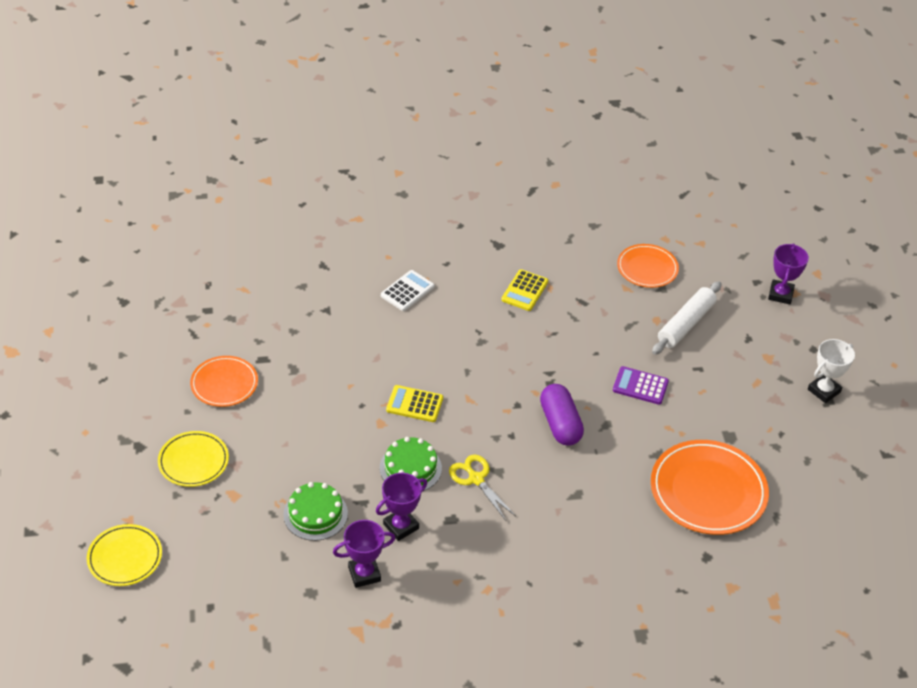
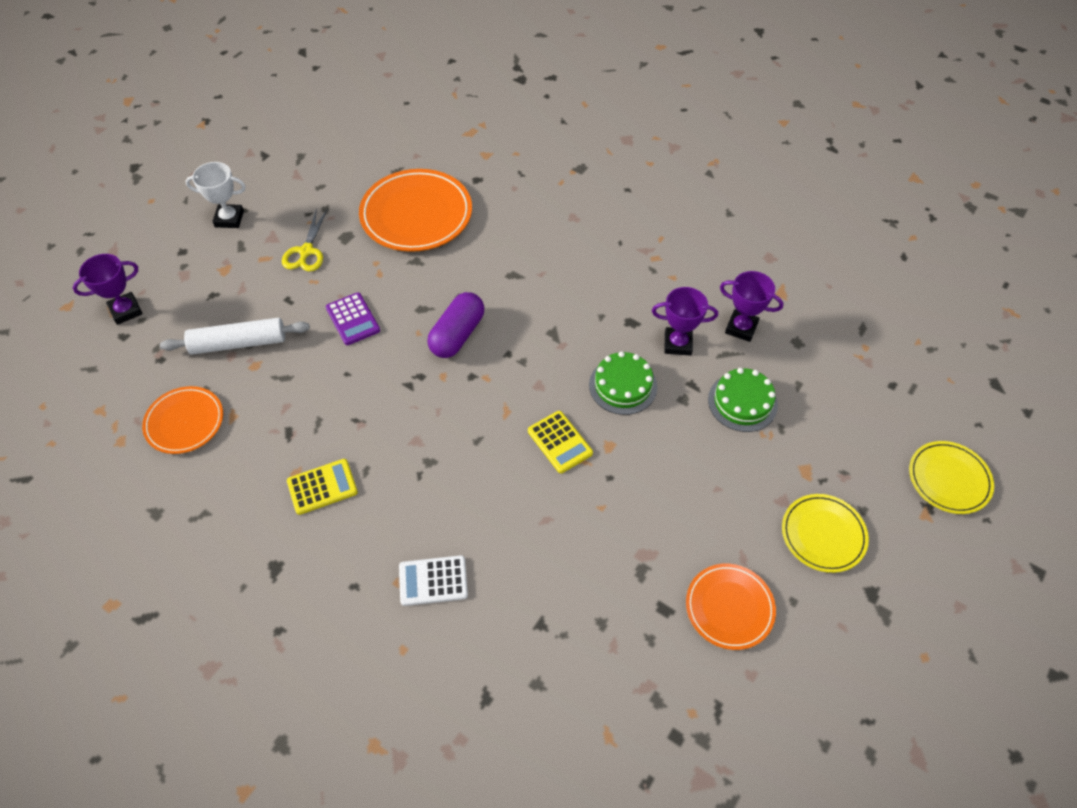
camera: 135 degrees left, 10 degrees up
(476, 479) = (577, 339): yellow scissors -> yellow scissors (306, 251)

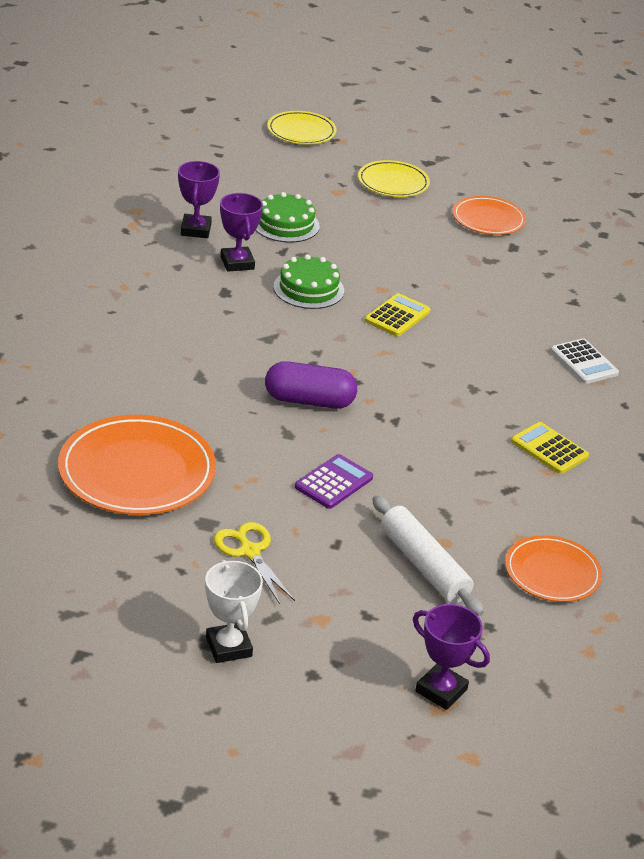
camera: 115 degrees left, 20 degrees down
(306, 251) = (249, 552): yellow scissors -> yellow scissors turned 105 degrees counterclockwise

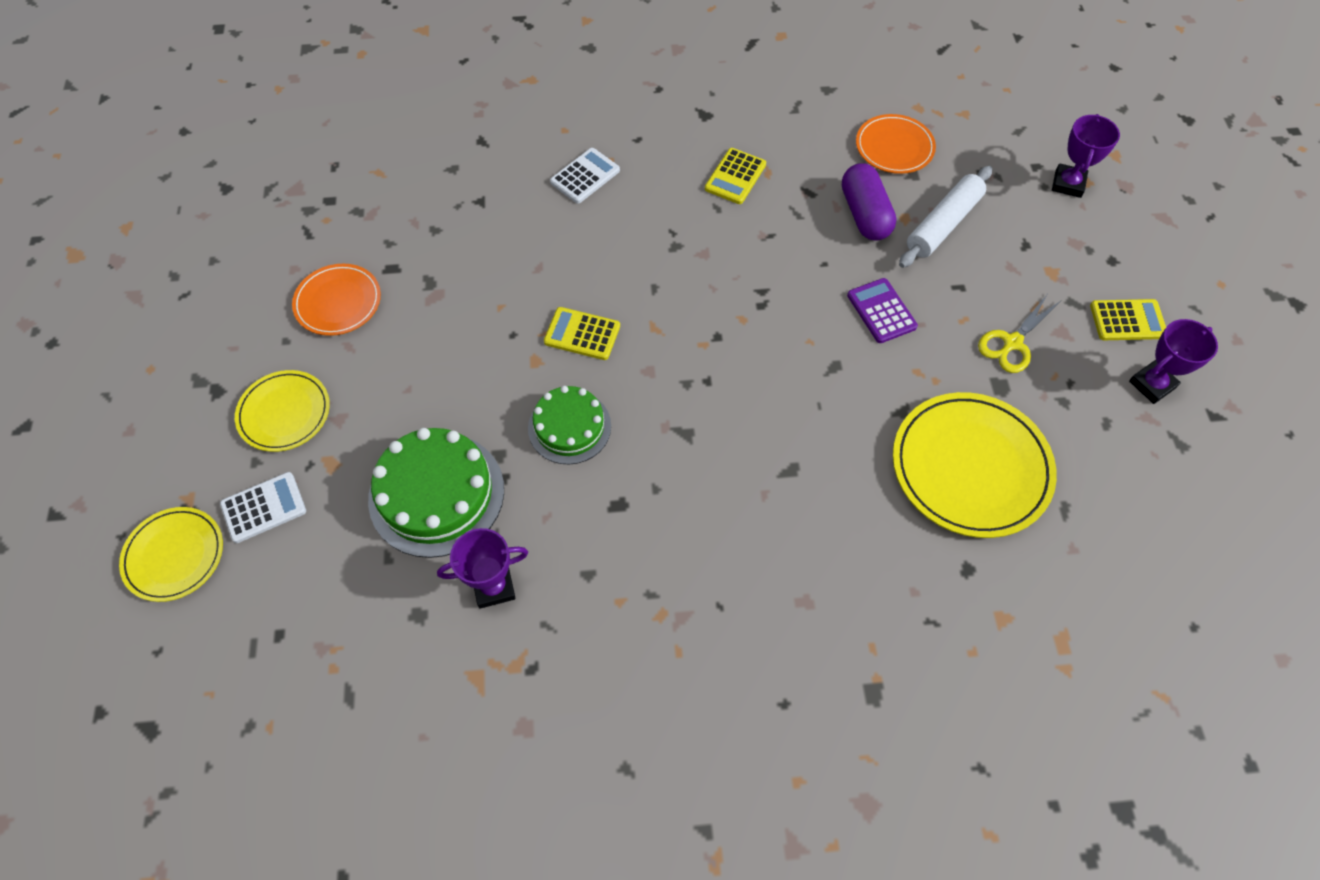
camera: 105 degrees left, 25 degrees up
(137, 471) = (970, 467): orange plate -> yellow plate
(228, 647) = (1127, 320): white trophy -> yellow calculator
(237, 263) = (549, 514): purple trophy -> purple trophy (1152, 385)
(285, 224) = (436, 494): green cake -> green cake, size x1.56
(309, 401) = (773, 365): purple capsule -> purple capsule (864, 214)
(317, 164) = (264, 508): none -> white calculator
(334, 482) = (881, 311): purple calculator -> purple calculator turned 45 degrees clockwise

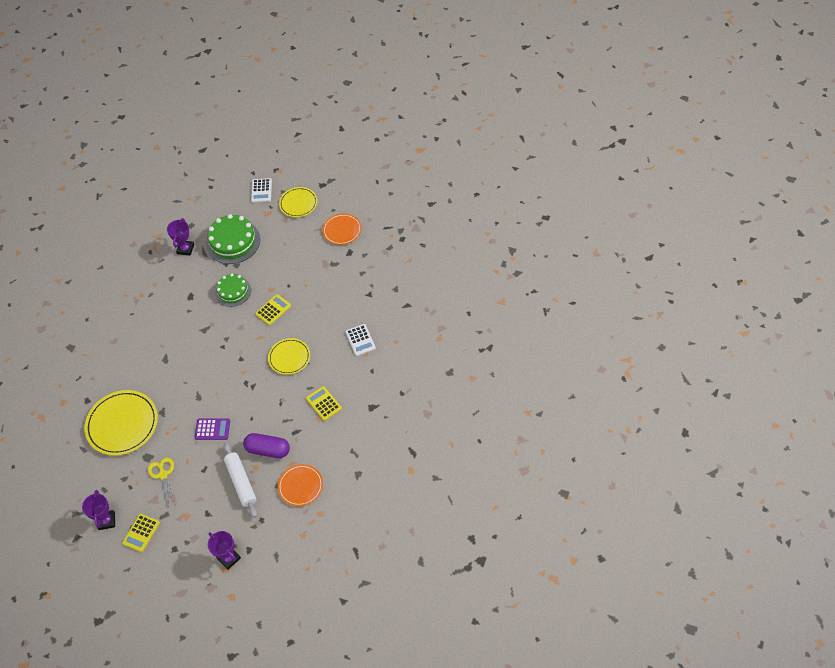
camera: 120 degrees right, 5 degrees down
(174, 555) = (259, 164): yellow plate -> yellow plate (289, 357)

